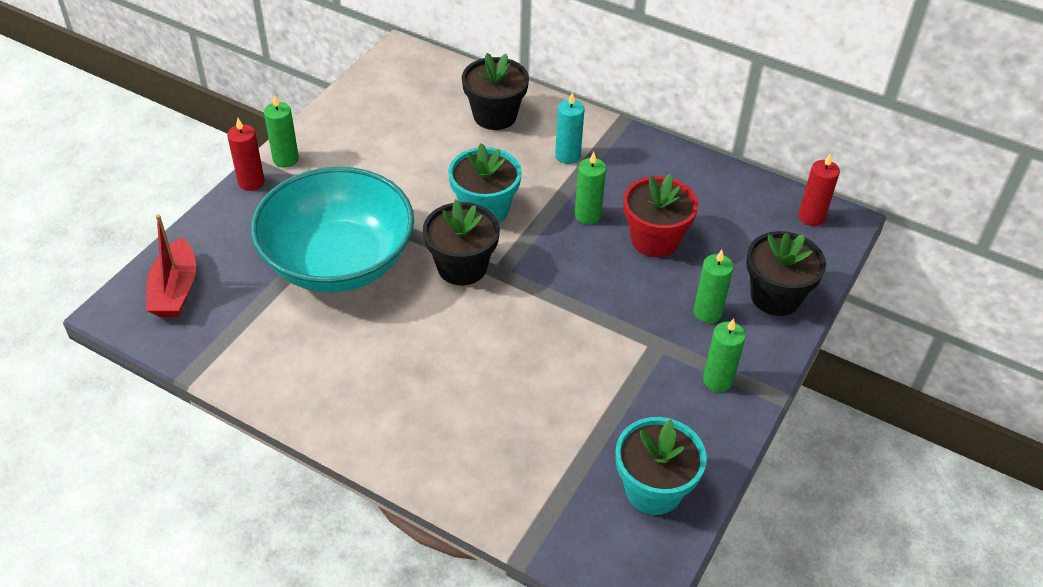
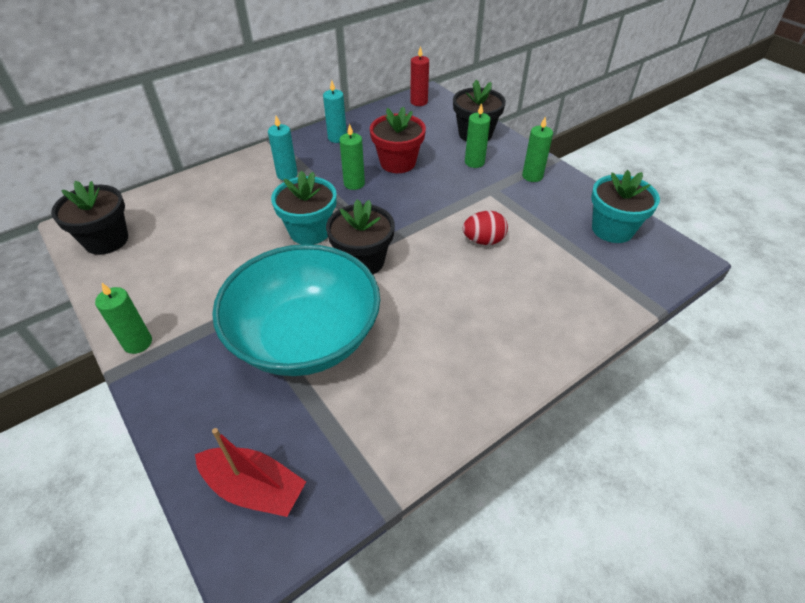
camera: 65 degrees left, 0 degrees up
(251, 182) = (146, 379): red candle -> none
(495, 116) = (210, 196): black flower pot -> black flower pot (106, 240)
(553, 360) = (483, 241): none -> red egg
(667, 169) = (337, 138): none -> turquoise candle

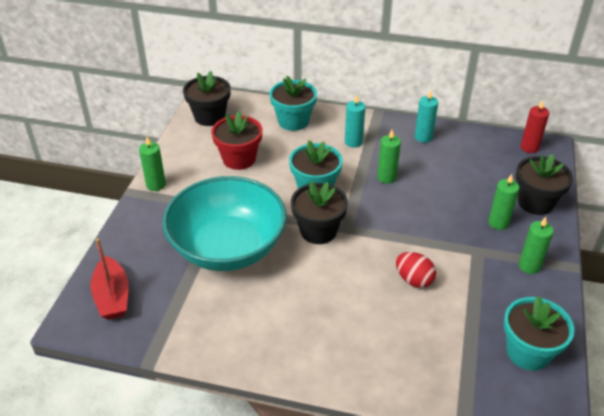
camera: 50 degrees right, 5 degrees down
(206, 191) = (293, 121): none -> turquoise flower pot
(397, 163) = (439, 183): red flower pot -> red flower pot (239, 159)

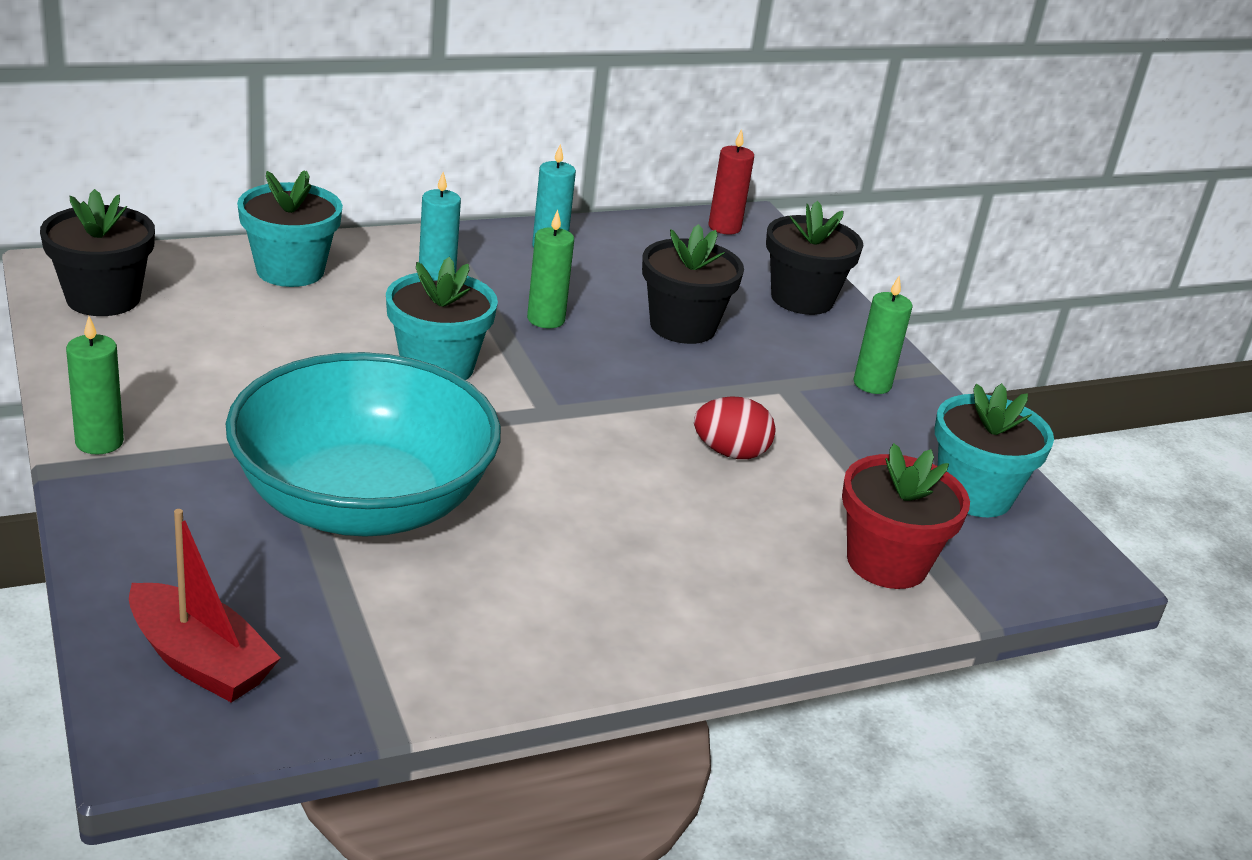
camera: 40 degrees left, 10 degrees down
(239, 159) = (240, 355): red flower pot -> red flower pot (887, 562)
(318, 231) = (506, 428): black flower pot -> black flower pot (682, 326)
(498, 223) = (777, 339): green candle -> none

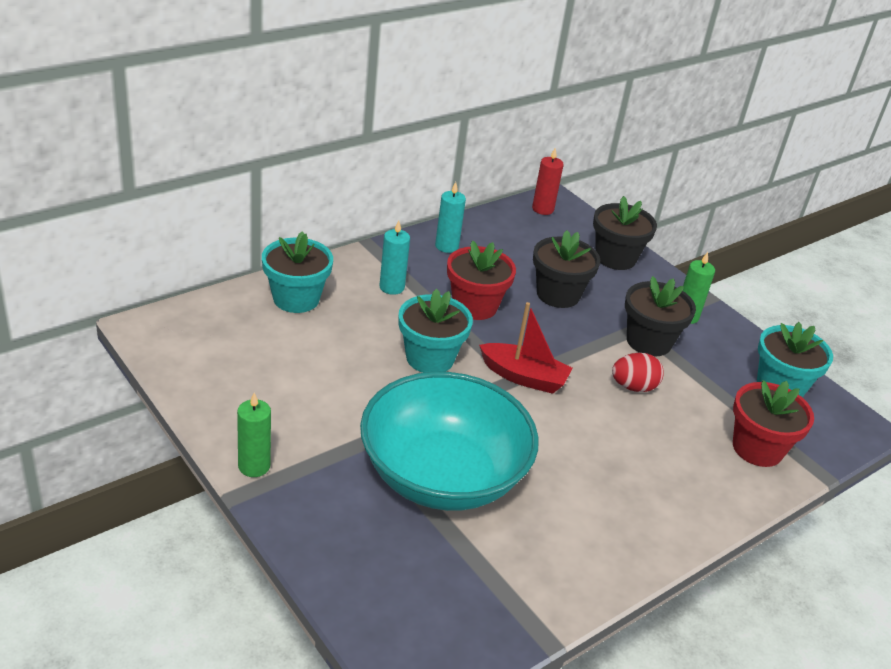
camera: 15 degrees left, 5 degrees up
(103, 298) = (188, 347): black flower pot -> black flower pot (648, 341)
(200, 661) = (412, 620): red boat -> red boat (524, 377)
(546, 319) = (475, 306): green candle -> red flower pot

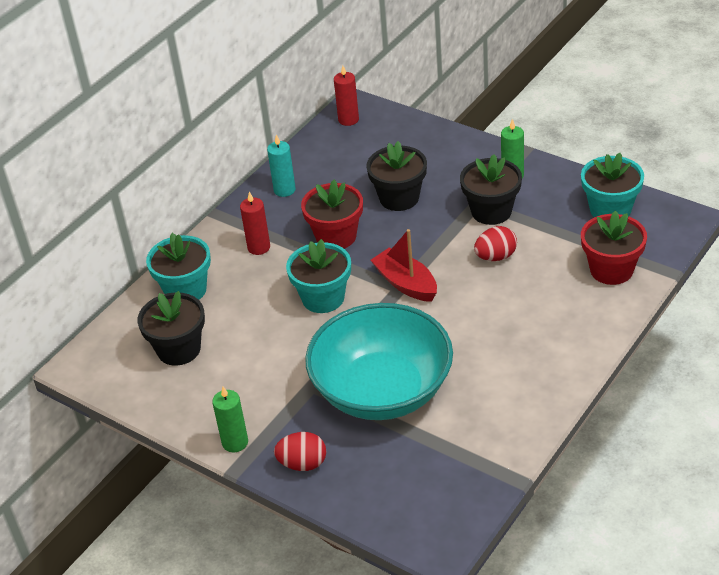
camera: 10 degrees left, 5 degrees up
(313, 519) = (303, 464): none -> red egg
(392, 287) = (259, 247): turquoise candle -> red candle
(524, 377) = (406, 283): red boat -> red boat turned 135 degrees counterclockwise
(615, 258) = (431, 143): black flower pot -> black flower pot (179, 349)

